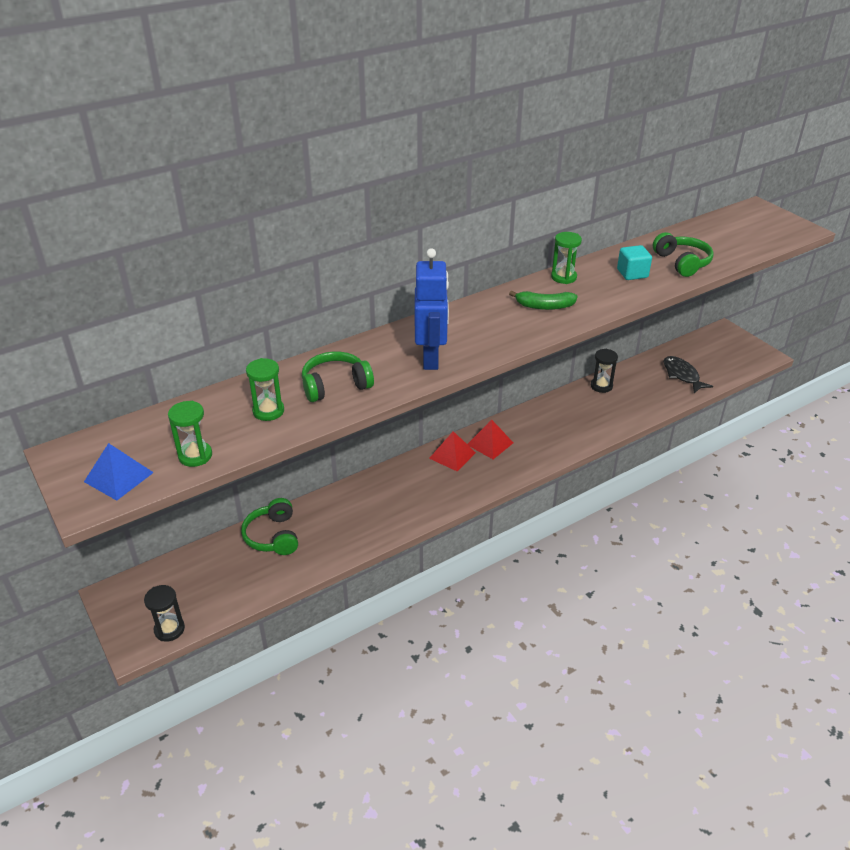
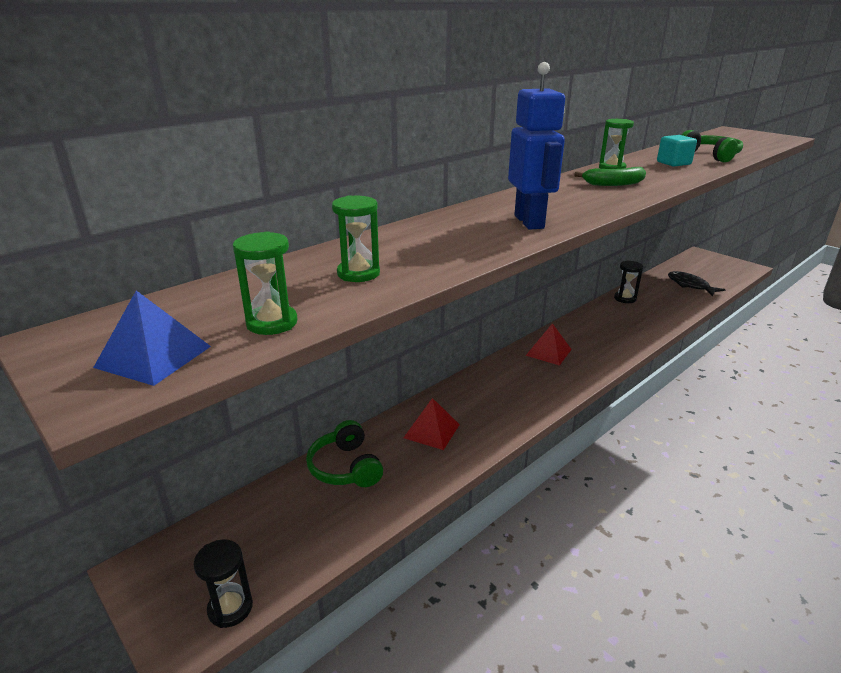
camera: 10 degrees left, 10 degrees down
(335, 385) = (432, 247): green headphones -> none
(452, 455) = (516, 366): red pyramid -> red pyramid (432, 431)

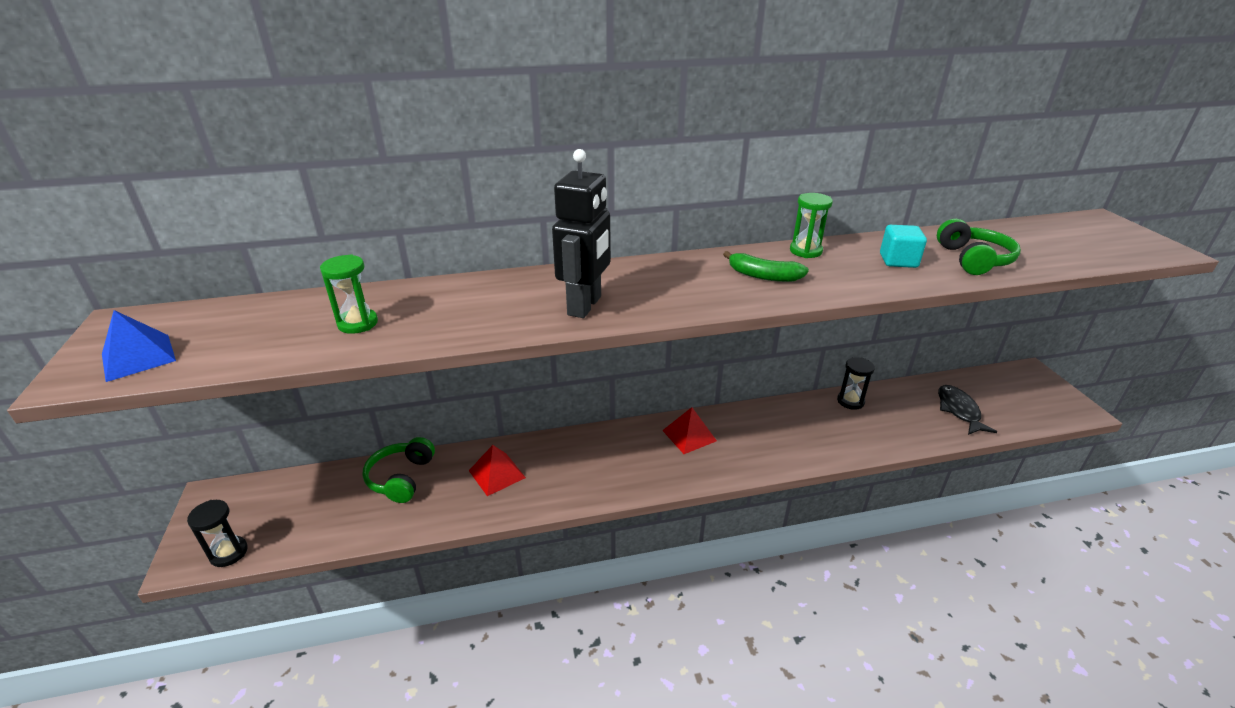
camera: 30 degrees right, 5 degrees up
(272, 323) = (235, 353): green hourglass -> none
(529, 222) = (585, 306): blue robot -> black robot

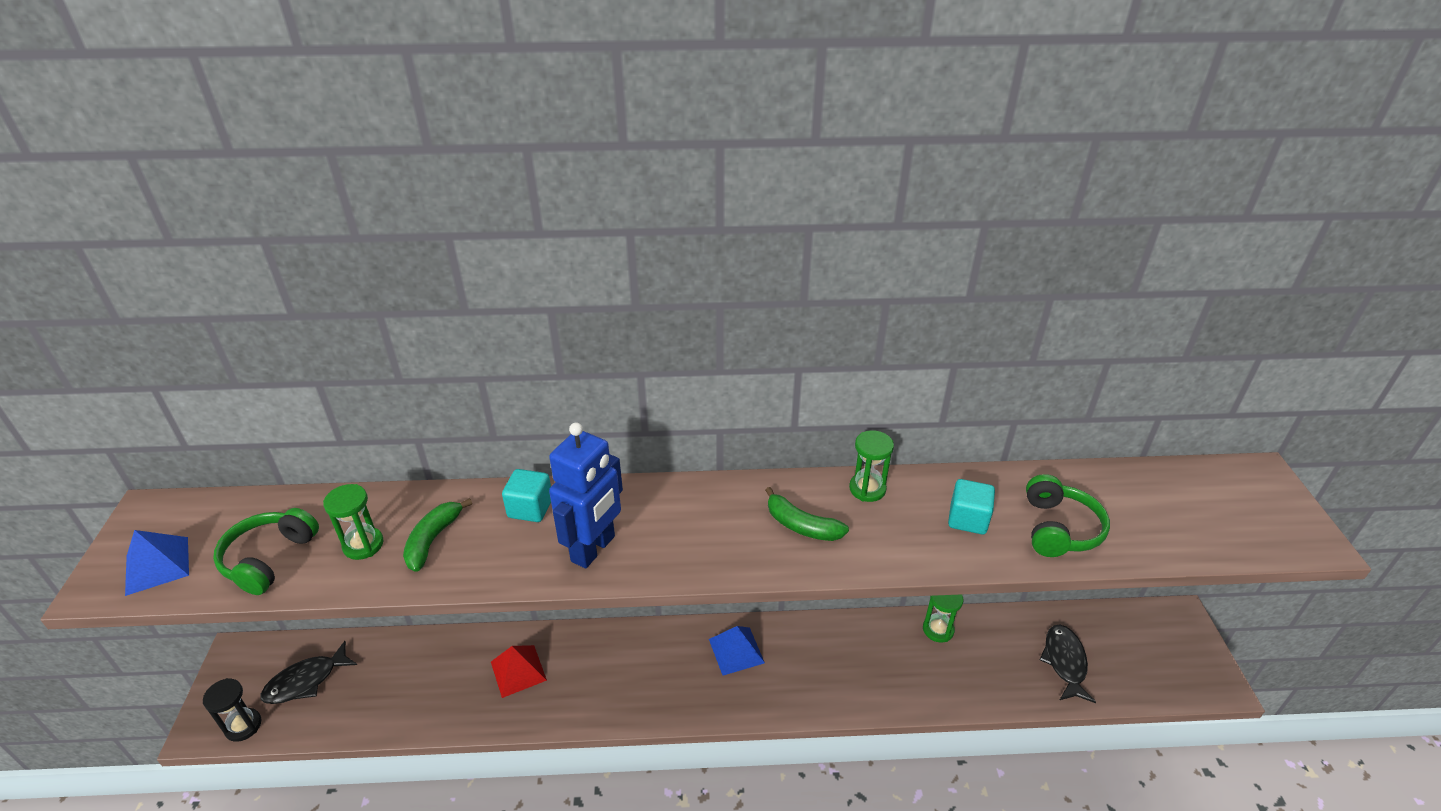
camera: 10 degrees right, 5 degrees up
(288, 508) = (306, 681): none -> black fish
(401, 478) = (421, 660): green headphones -> green headphones (269, 559)
(427, 314) = (433, 540): none -> green banana
(513, 286) = (530, 508): none -> turquoise cube
(585, 306) = (594, 549): black robot -> blue robot
(689, 435) = (736, 650): red pyramid -> blue pyramid
(850, 401) = (938, 629): black hourglass -> green hourglass

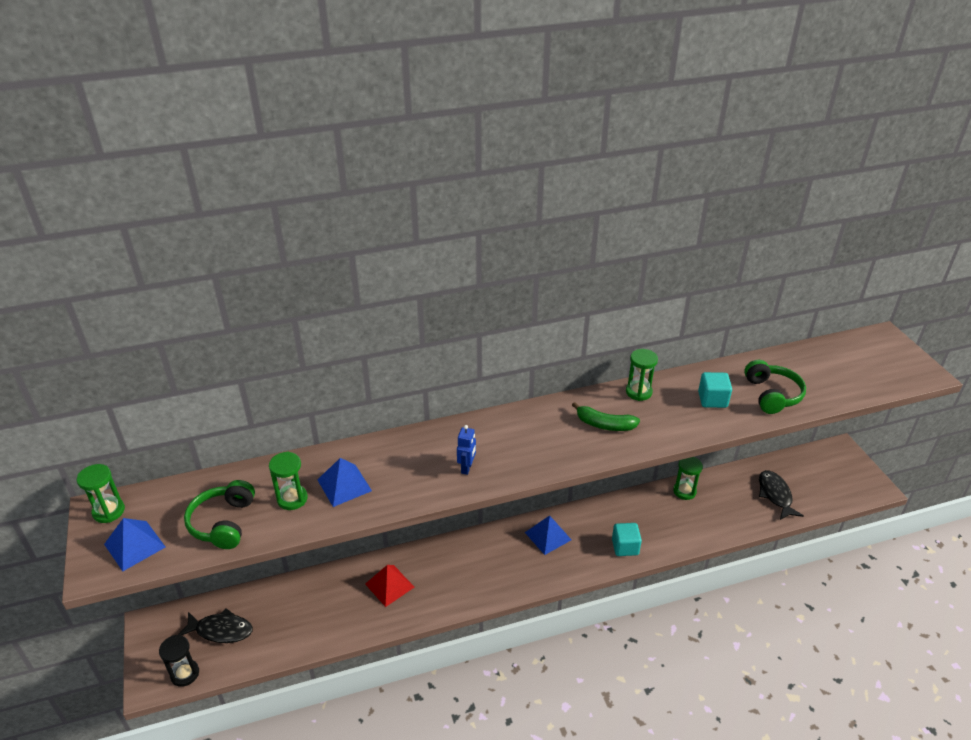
camera: 15 degrees left, 0 degrees up
(155, 516) = (109, 511): none -> green hourglass
(306, 681) = (221, 630): black fish -> black fish turned 120 degrees counterclockwise
(433, 540) = (344, 485): green banana -> blue pyramid
(530, 508) = (406, 449): turquoise cube -> turquoise cube (625, 547)
(594, 549) = (467, 468): blue robot -> blue robot, size x0.48

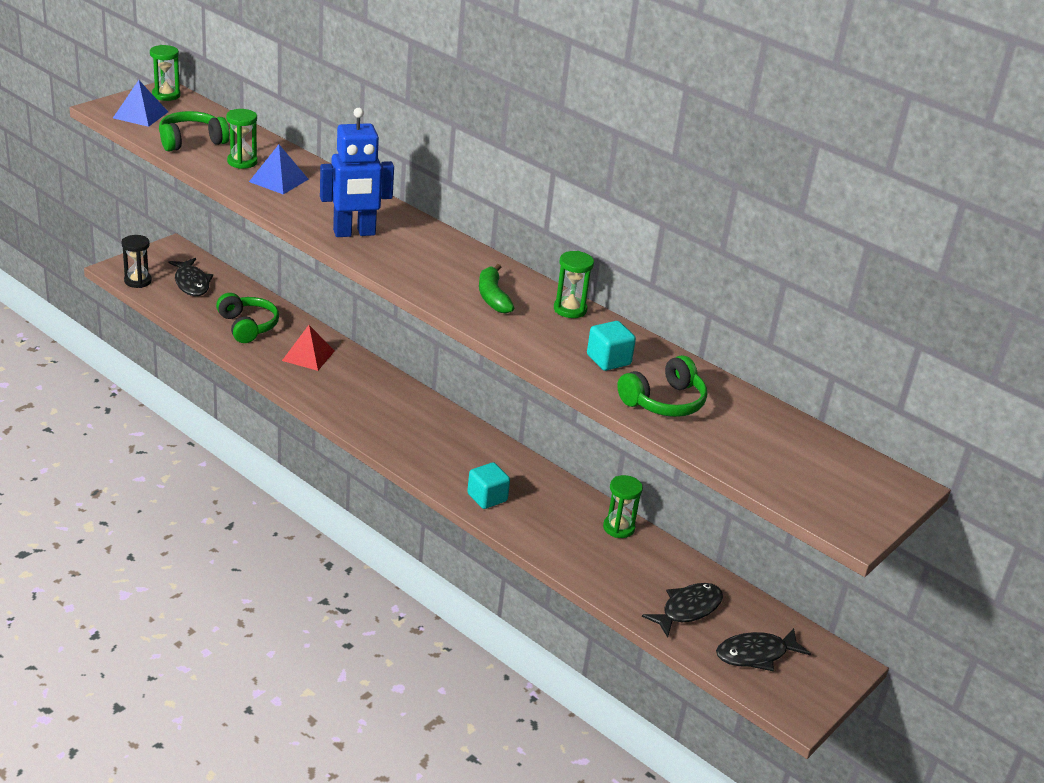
camera: 55 degrees right, 5 degrees down
(319, 612) = (248, 326): none -> green headphones
(467, 468) = (354, 233): blue robot -> blue robot, size x2.09
(548, 536) = (455, 438): blue pyramid -> none
(824, 483) = (756, 654): none -> black fish

